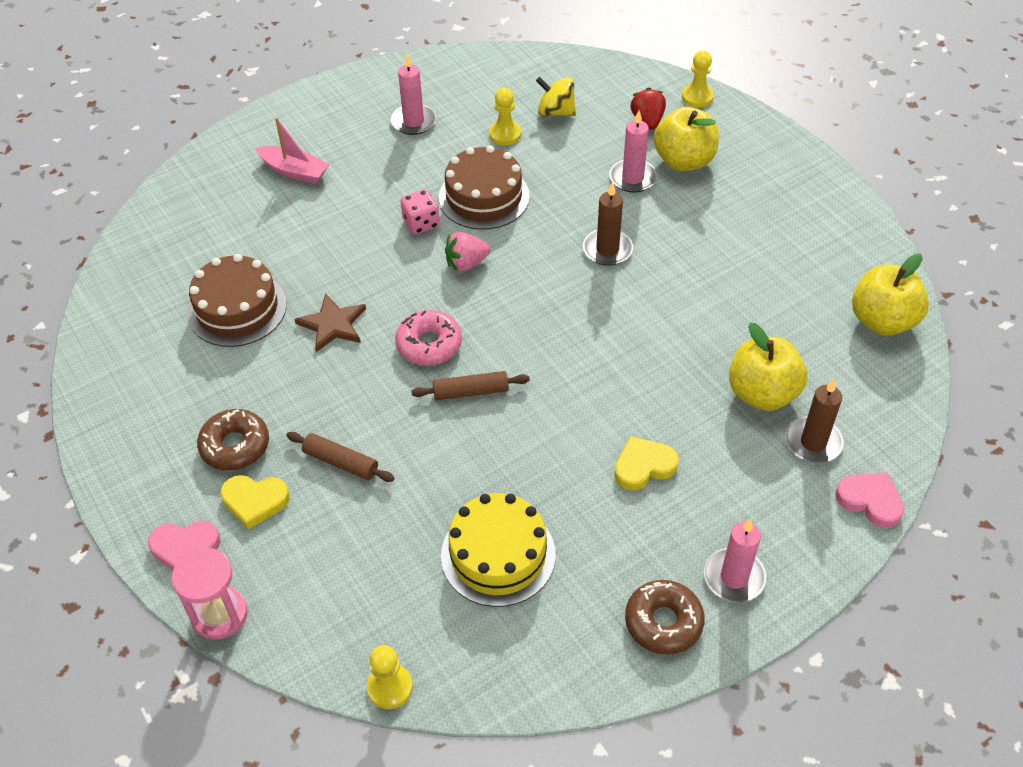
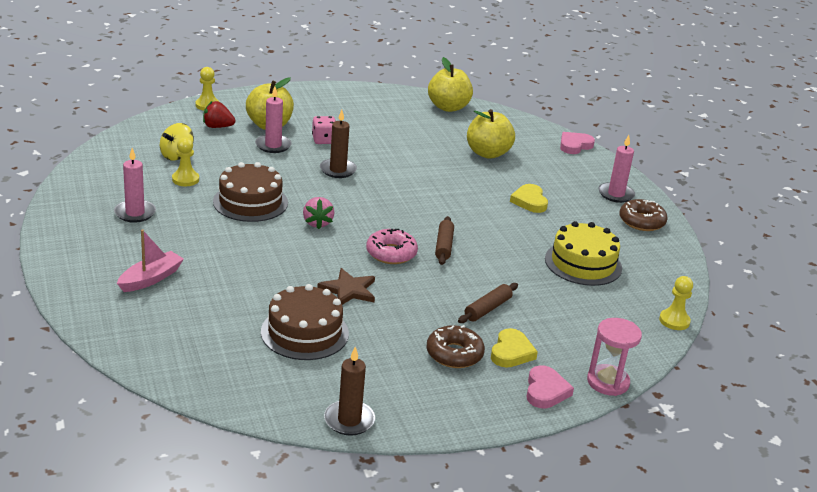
camera: 80 degrees left, 20 degrees down
(421, 223) = (261, 233): pink dice -> pink dice (324, 140)
(813, 442) = (529, 149): brown candle -> brown candle (349, 420)

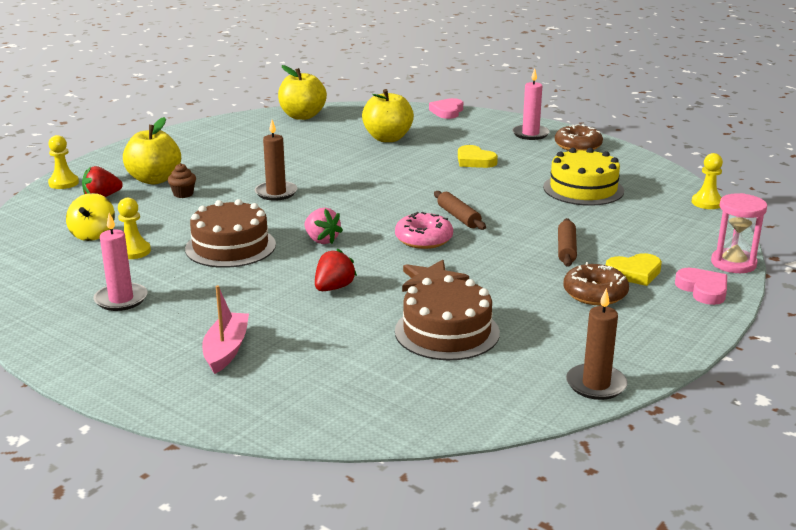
camera: 30 degrees left, 5 degrees down
(273, 145) = (183, 194): pink candle -> brown cupcake
(275, 264) = (334, 288): none -> red strawberry
(324, 140) = (227, 174): pink dice -> none
(511, 352) = (634, 273): yellow heart -> yellow heart turned 90 degrees clockwise

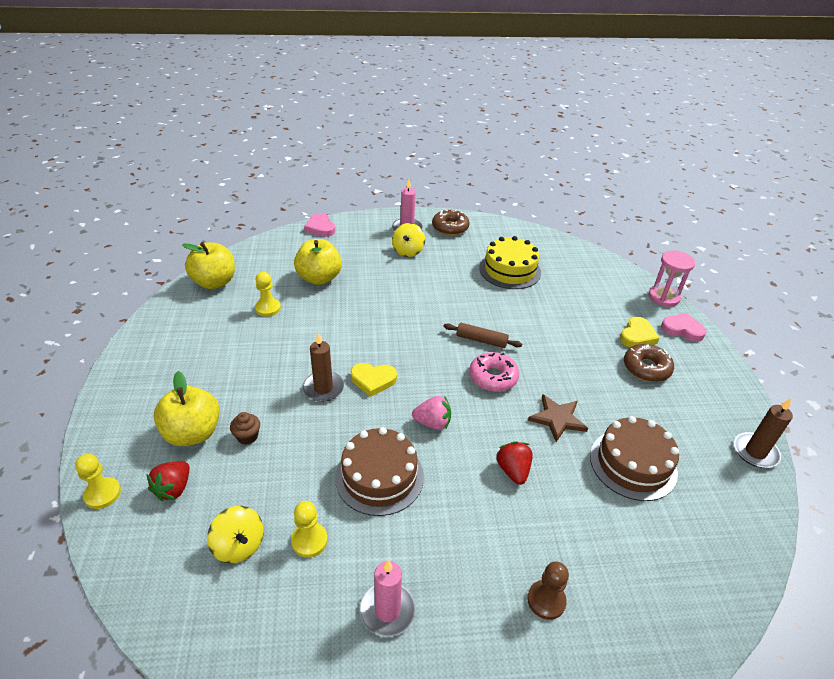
camera: 45 degrees left, 15 degrees up
(226, 350) = (546, 600): pink boat -> brown pawn
(474, 161) = (411, 274): yellow heart -> yellow heart (373, 380)
(501, 147) = (408, 251): none -> yellow spinning top
(566, 249) = (579, 335): brown rolling pin -> none
(707, 203) = (583, 249): yellow pawn -> yellow pawn (268, 308)

